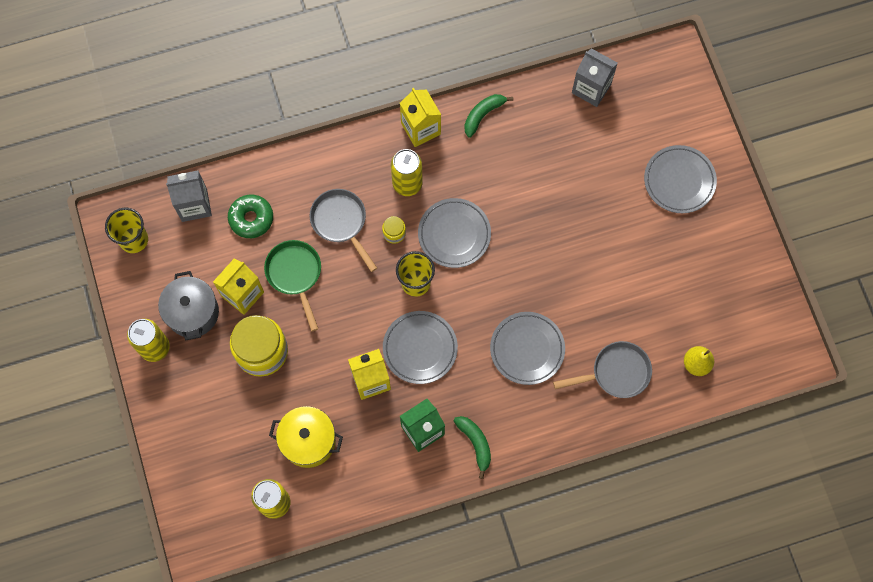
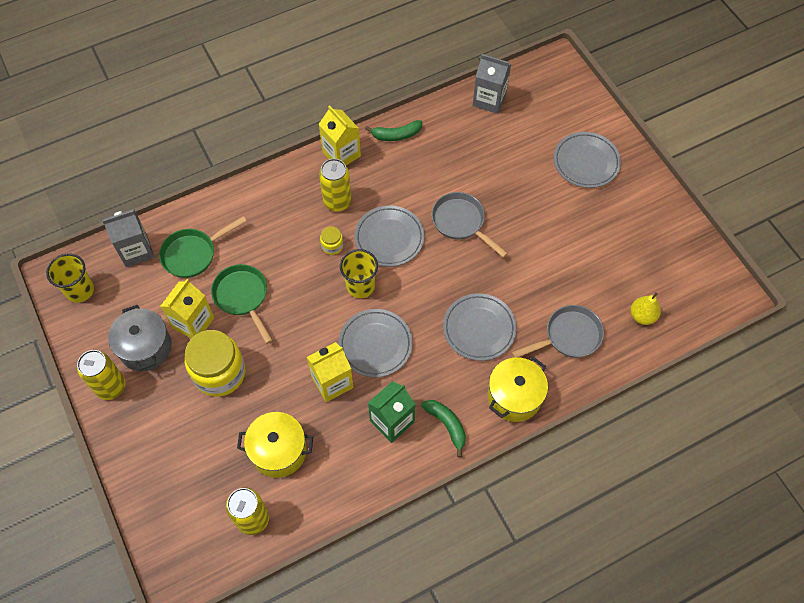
camera: 10 degrees left, 10 degrees down
(251, 218) = (193, 254): green donut -> green pan
(341, 222) = (280, 244): grey pan -> grey pan (461, 222)
(483, 115) = (396, 135): green banana -> green banana turned 135 degrees counterclockwise
(547, 426) = (514, 396): none -> yellow pot

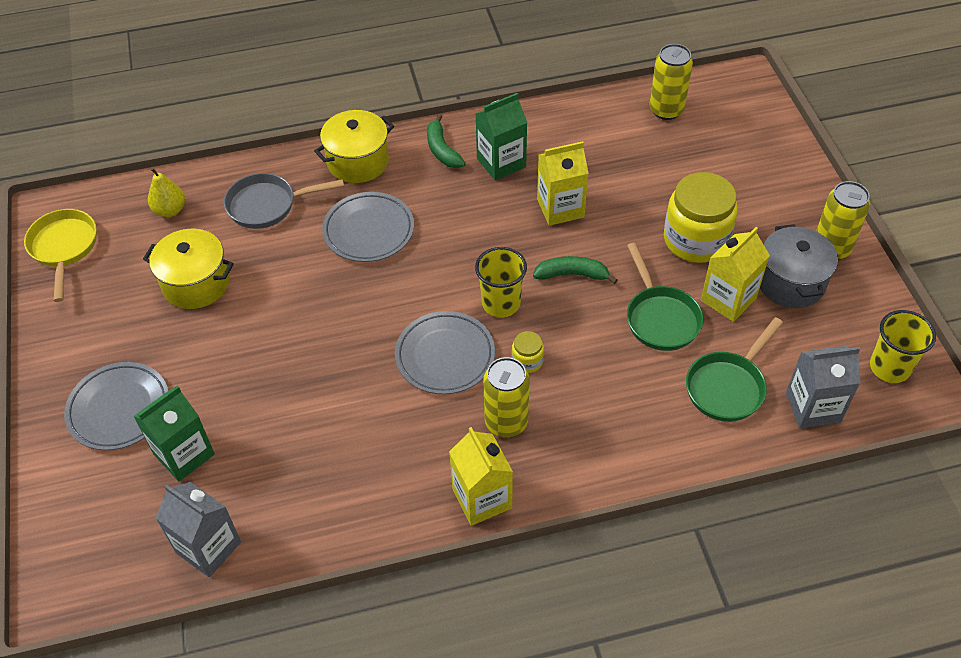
camera: 165 degrees left, 10 degrees down
(193, 254) = (728, 387): green pan -> green pan turned 150 degrees clockwise
(278, 451) = (632, 158): yellow pot -> yellow pot (196, 283)
(375, 345) = (499, 236): grey plate -> none
(396, 135) = (384, 514): green banana -> green banana (572, 274)
(461, 222) = (338, 358): grey pan -> none
(530, 144) = (184, 454): none -> green carton
(700, 266) = (64, 248): none -> yellow pan

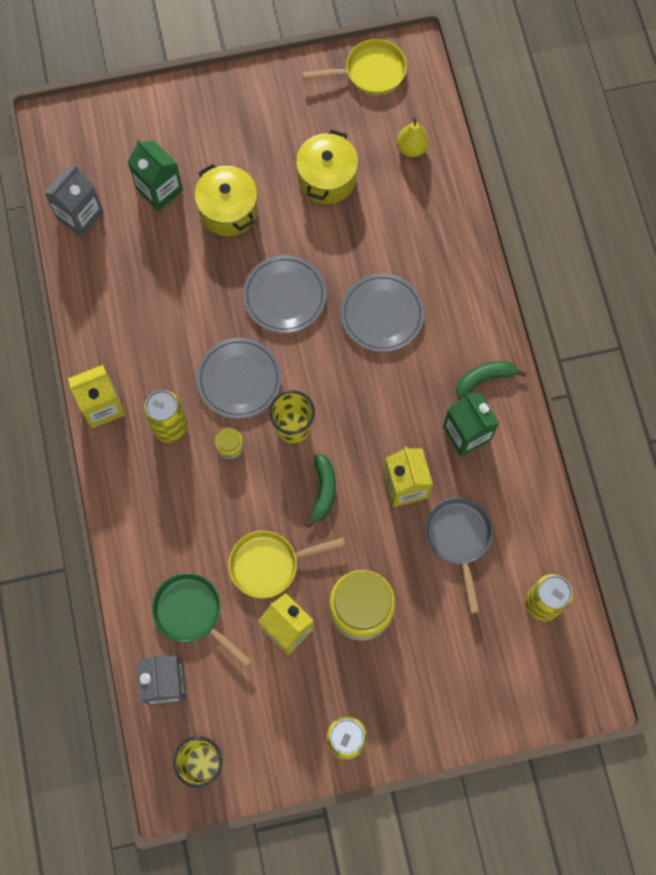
camera: 90 degrees right, 20 degrees up
(119, 409) = (204, 139): grey plate -> grey plate (285, 296)
(267, 205) = (415, 227): grey pan -> grey pan (458, 539)
(358, 161) = (470, 302): yellow pot -> yellow pot (228, 211)
(660, 318) = (270, 564): green pan -> yellow pan
(790, 282) = (305, 691): grey pot -> none

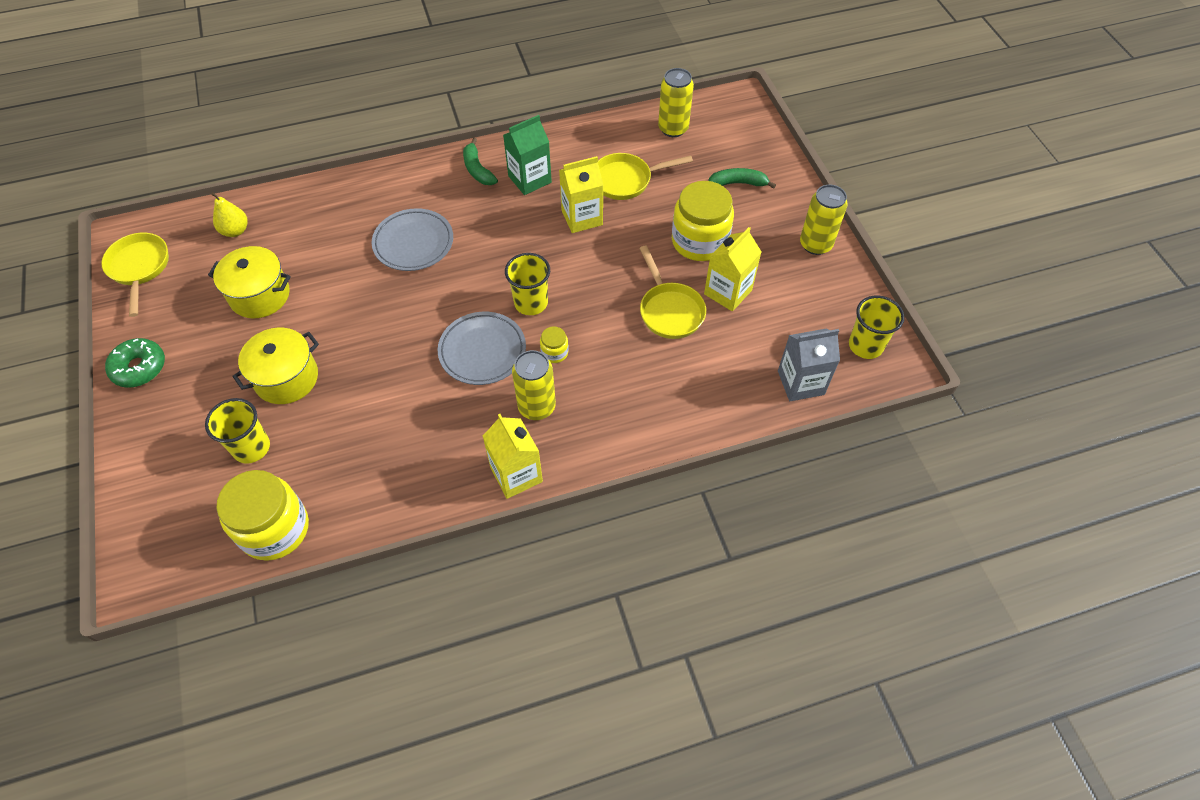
camera: 95 degrees left, 15 degrees down
(80, 215) = (275, 529): grey carton -> yellow jar
(159, 190) = (251, 447): green carton -> yellow cup
(192, 613) = (728, 368): green pan -> none
(254, 91) = (139, 368): none -> green donut
(285, 296) = (390, 320): grey plate -> none
(323, 490) = (592, 275): green banana -> green banana (738, 183)
(458, 539) = (626, 180): grey pan -> yellow pan

